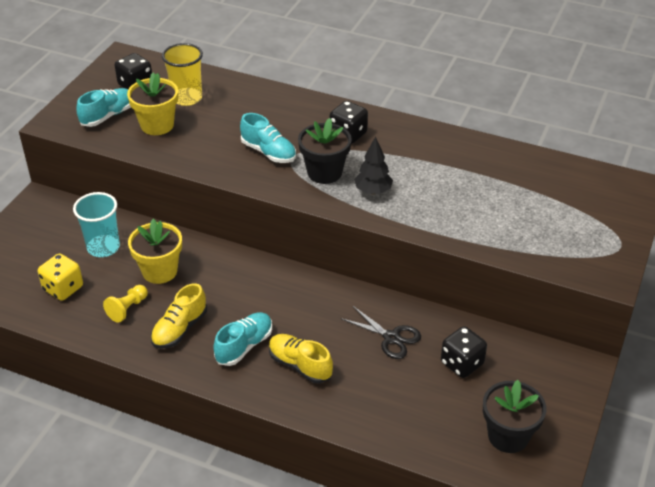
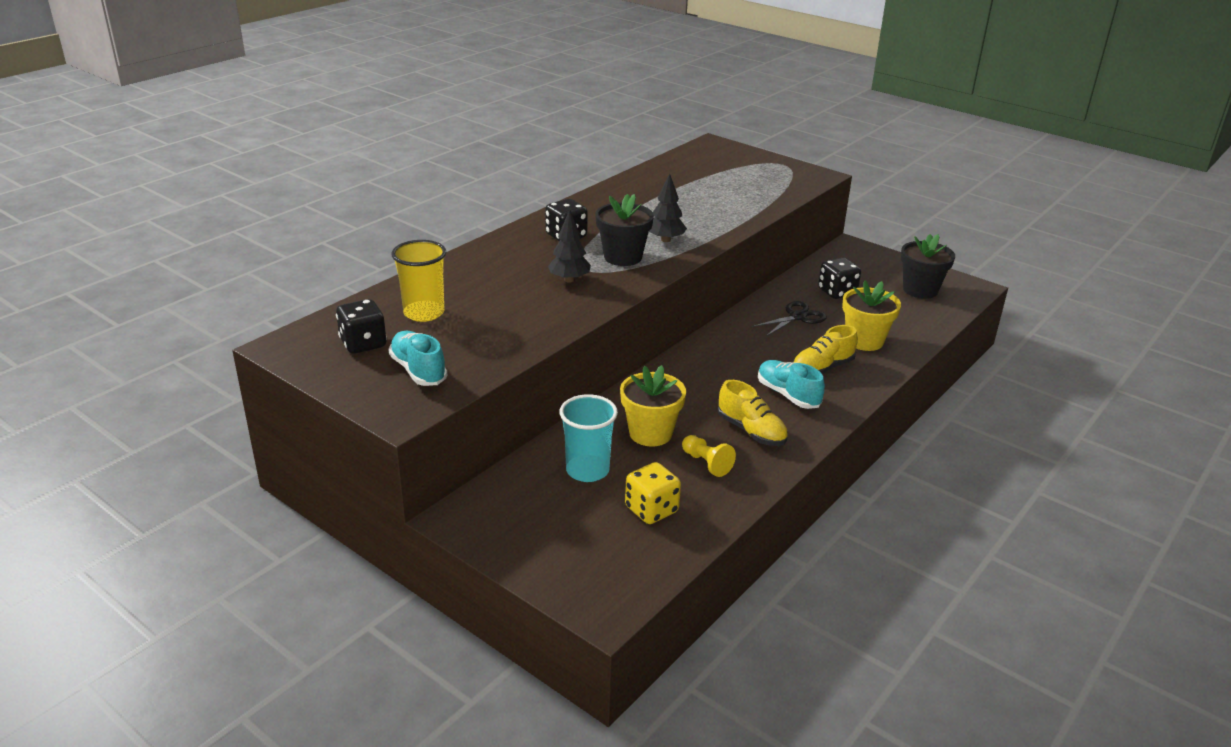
camera: 75 degrees left, 10 degrees down
(157, 125) = (467, 338): yellow flower pot -> yellow flower pot (864, 341)
(268, 152) = (569, 280): turquoise shoe -> black tree

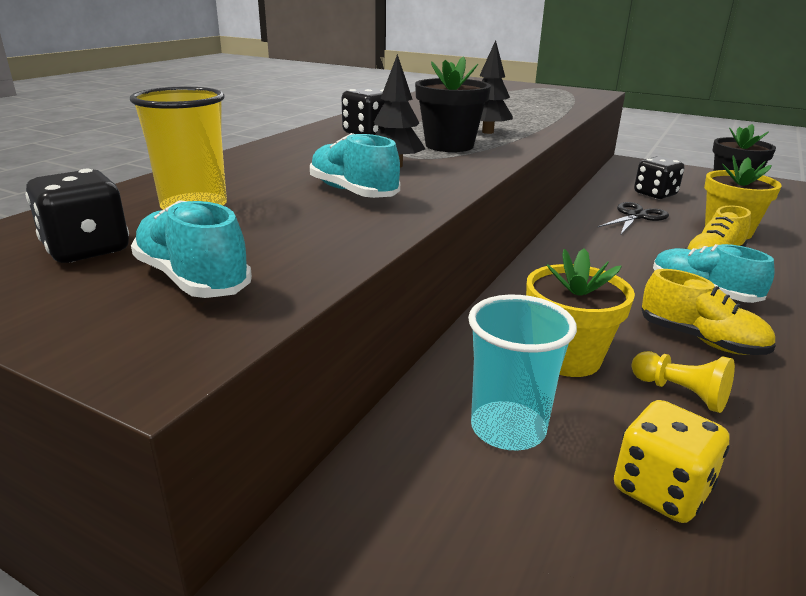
camera: 10 degrees left, 5 degrees down
(528, 307) = (353, 192): none -> turquoise shoe

